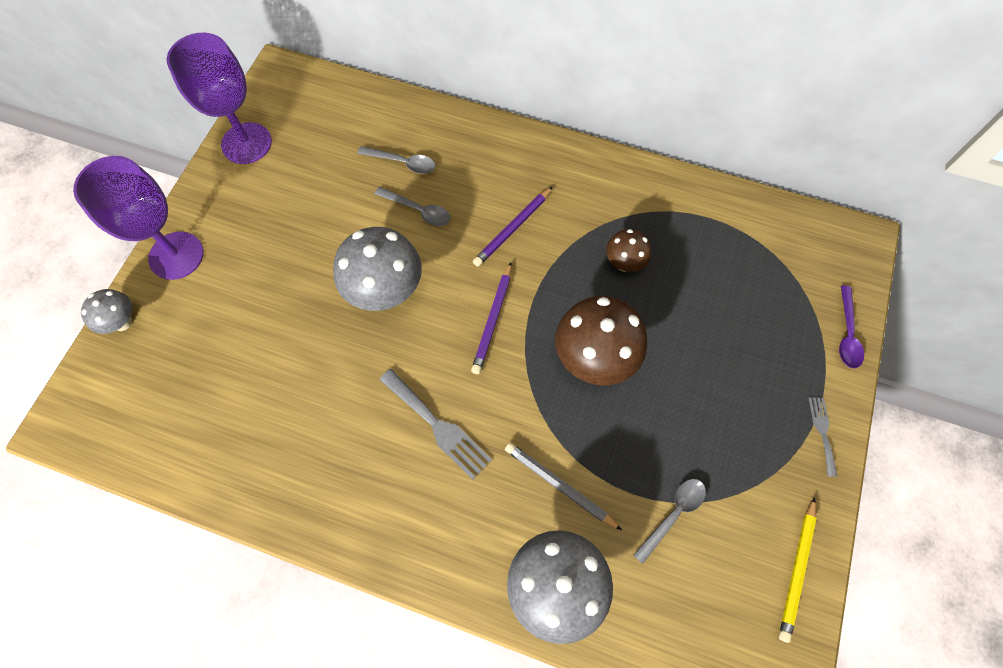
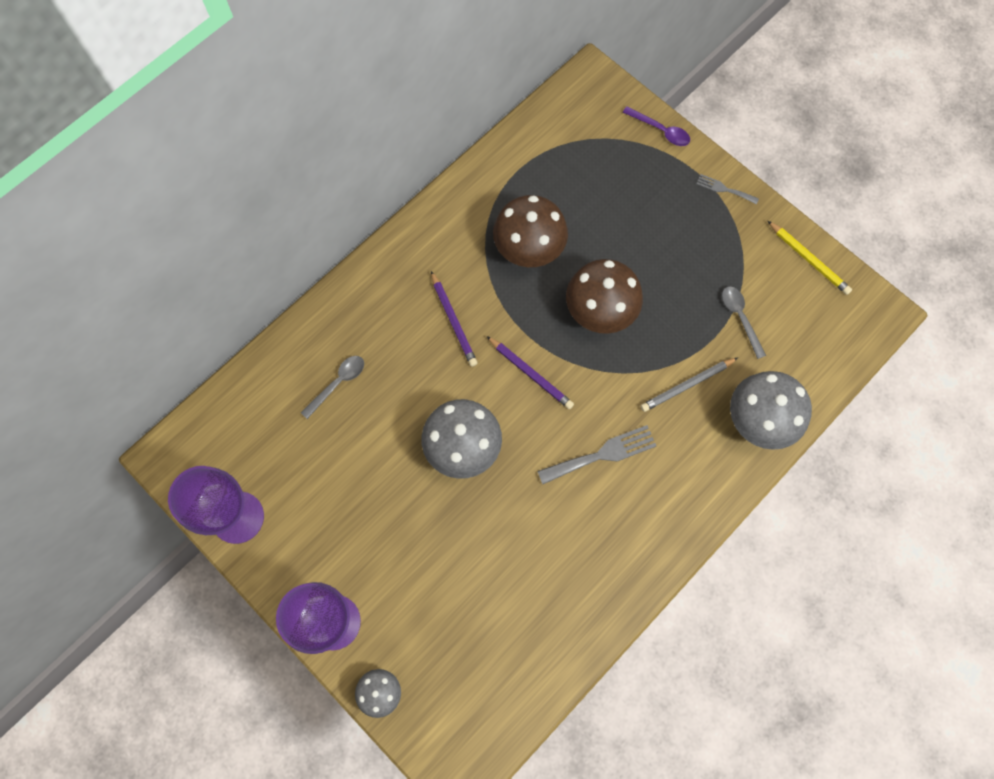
camera: 65 degrees left, 5 degrees up
(418, 210) = (395, 390): grey spoon -> none
(624, 263) = (529, 251): brown mushroom -> brown mushroom, size x1.85

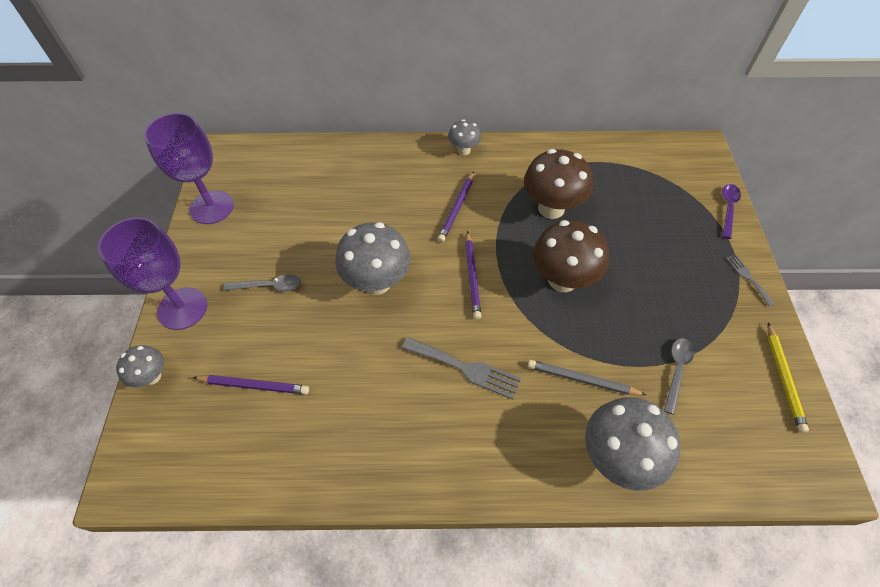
camera: 45 degrees right, 15 degrees down
(338, 383) = (349, 187): grey spoon -> grey spoon (269, 286)
(397, 254) = (463, 150): none -> grey mushroom
(467, 618) = (254, 385): none -> purple pencil
(660, 130) = (728, 208): purple spoon -> purple spoon turned 150 degrees counterclockwise

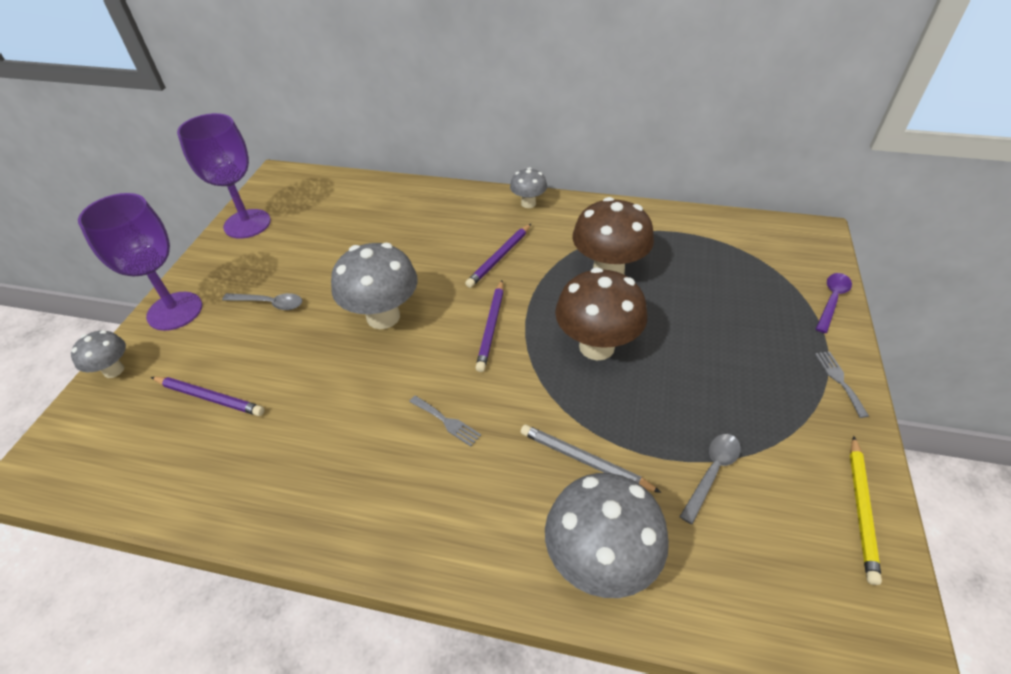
camera: 15 degrees right, 10 degrees down
(465, 368) = (446, 421): grey fork -> grey fork, size x0.57

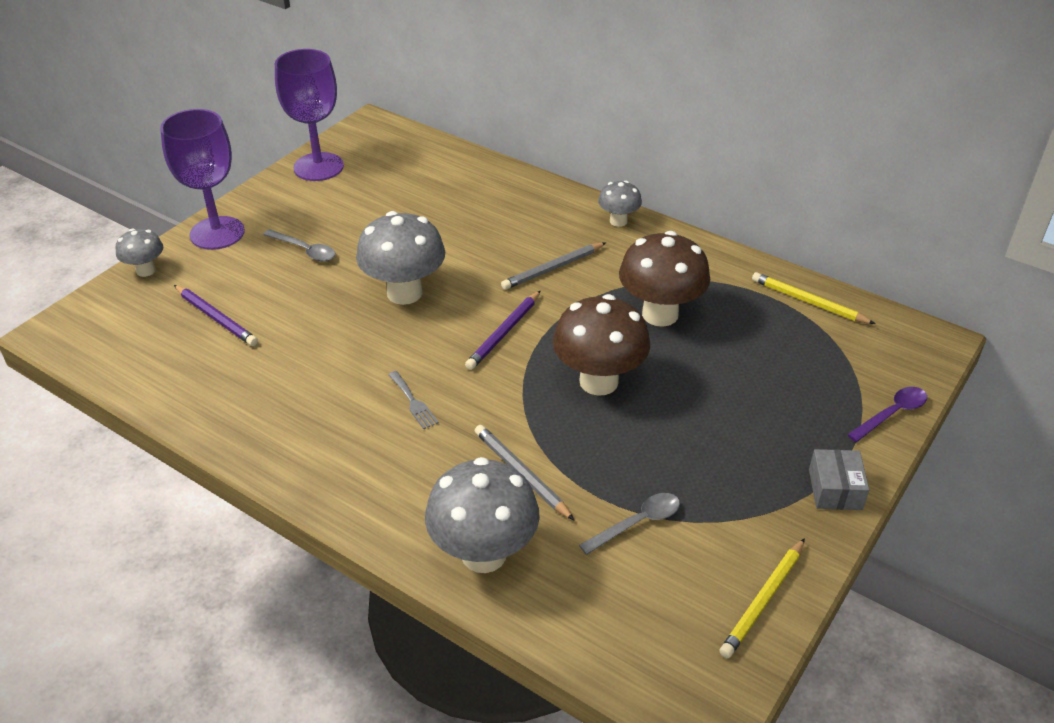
camera: 20 degrees right, 5 degrees down
(499, 257) = (553, 268): purple pencil -> grey pencil
(710, 228) = (808, 302): none -> yellow pencil
(839, 380) = (835, 489): grey fork -> grey box

